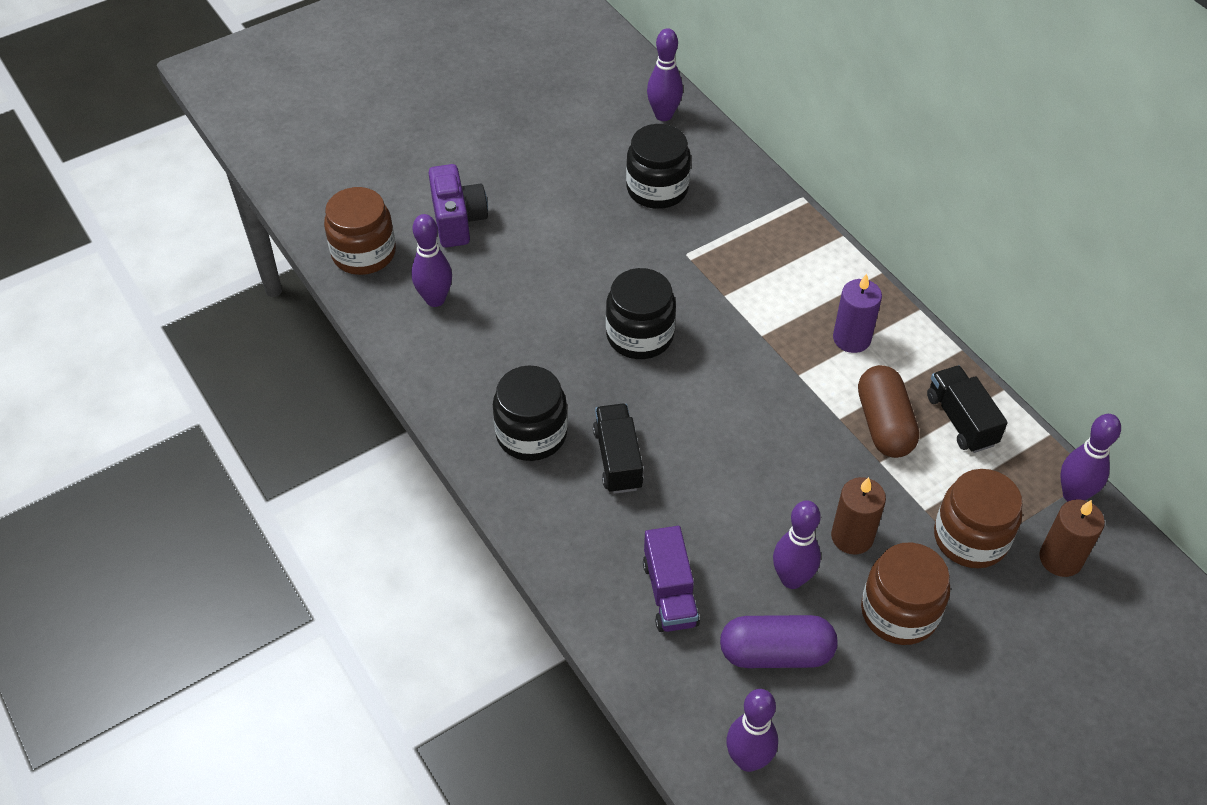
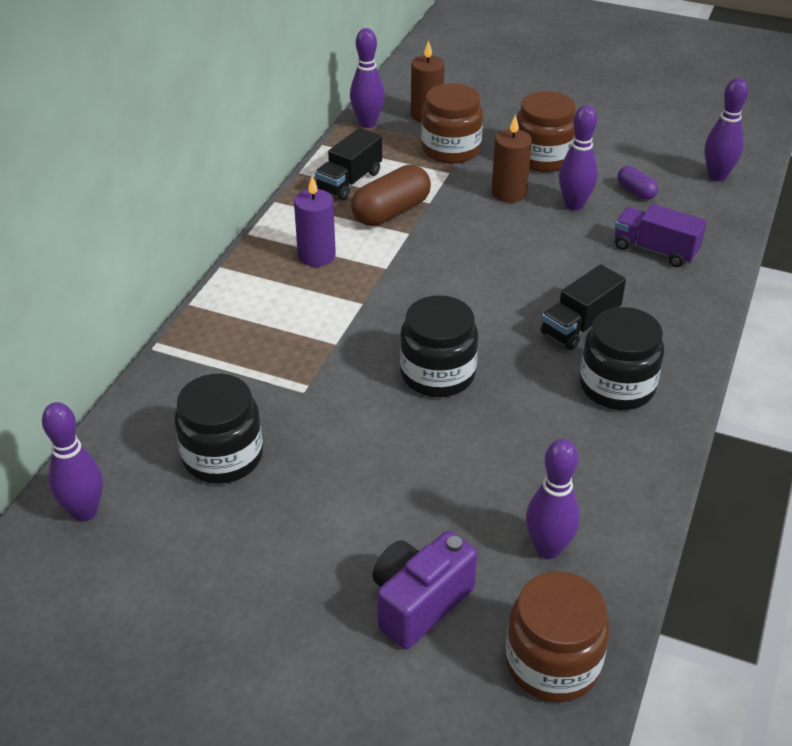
camera: 125 degrees left, 10 degrees down
(669, 593) = (655, 250): purple truck -> purple truck turned 105 degrees counterclockwise
(776, 653) = (636, 191): purple capsule -> purple capsule, size x0.53

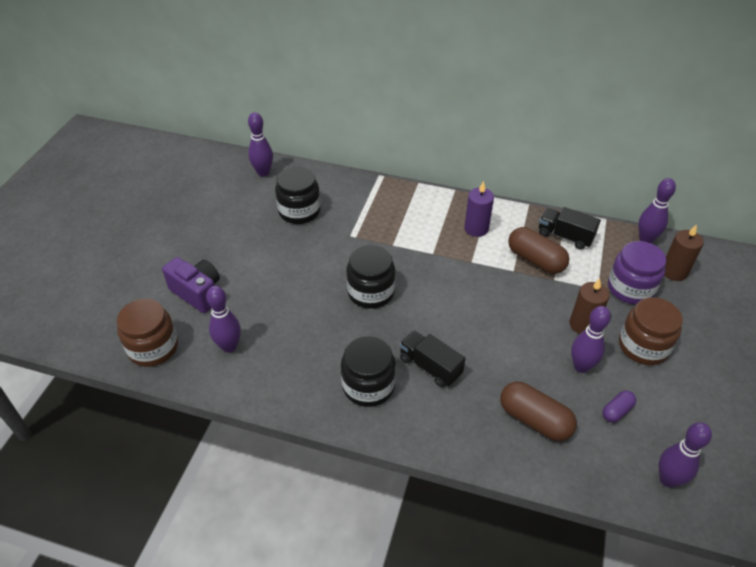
camera: 85 degrees right, 5 degrees up
(451, 149) = (630, 288): brown jar -> purple jar
(655, 250) = (534, 420): purple truck -> brown capsule

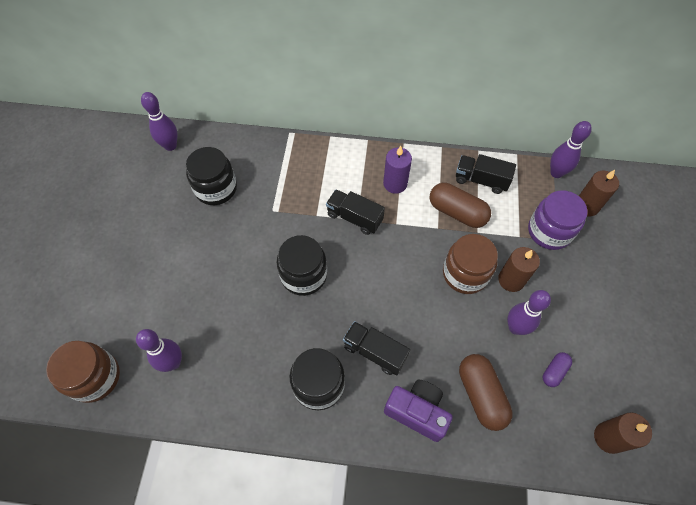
camera: 10 degrees left, 15 degrees up
(197, 293) = (129, 304): purple camera -> purple camera (417, 412)
(430, 251) = (354, 218): none -> black truck
(534, 420) = (481, 395): brown capsule -> brown capsule turned 45 degrees clockwise
(643, 346) = (569, 295): brown jar -> brown jar (465, 274)
(668, 479) = (608, 437): purple bowling pin -> brown candle

